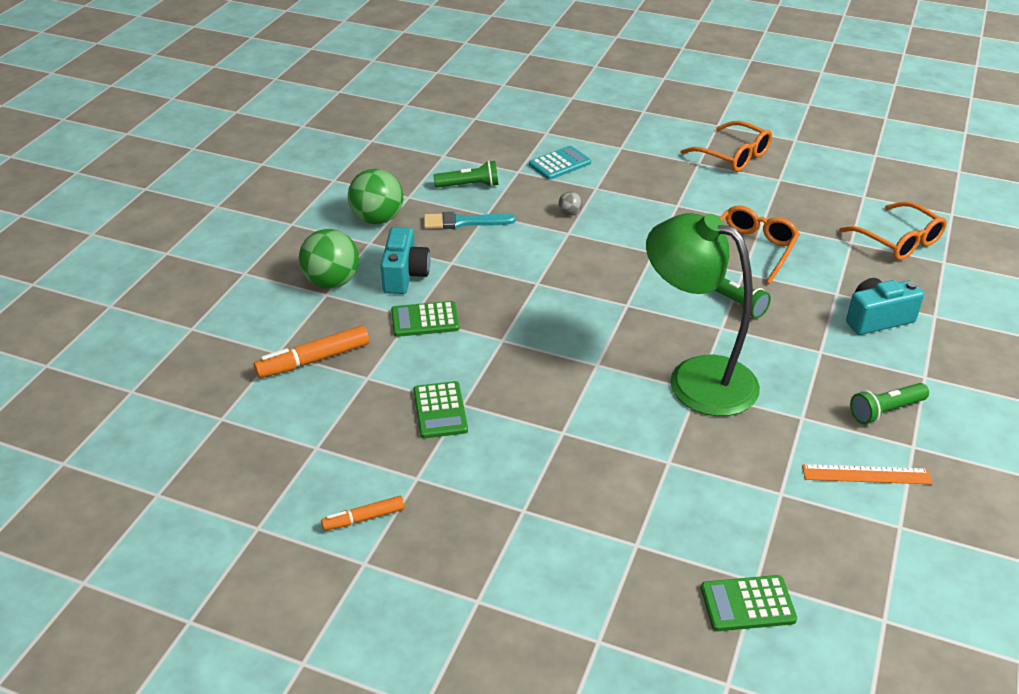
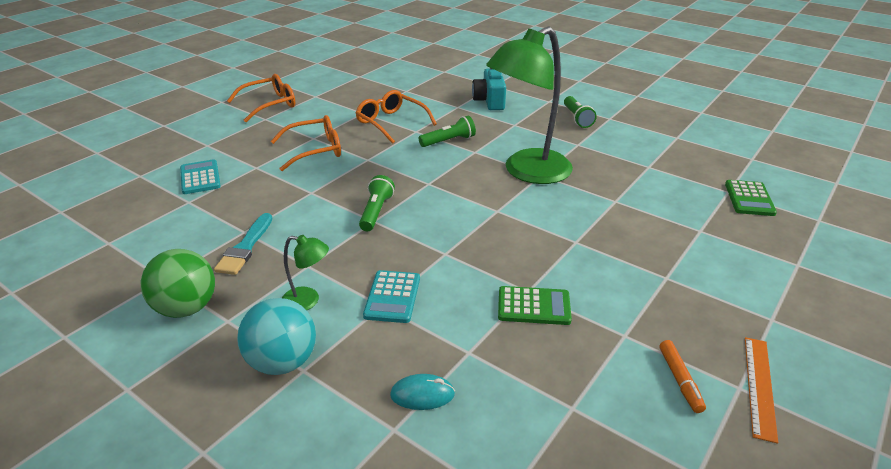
camera: 75 degrees left, 5 degrees down
(313, 360) = (422, 395): orange marker -> turquoise mouse
(332, 282) = (282, 362): green ball -> turquoise ball
(405, 275) = (308, 301): turquoise camera -> green lamp
(425, 320) = (392, 297): green calculator -> turquoise calculator
(469, 185) = (183, 234): green flashlight -> green flashlight (376, 212)
(570, 213) = (282, 186): grey ball -> none
(866, 475) = (633, 136): orange ruler -> orange ruler (760, 386)
(898, 241) = (415, 78): orange glasses -> orange glasses (315, 150)

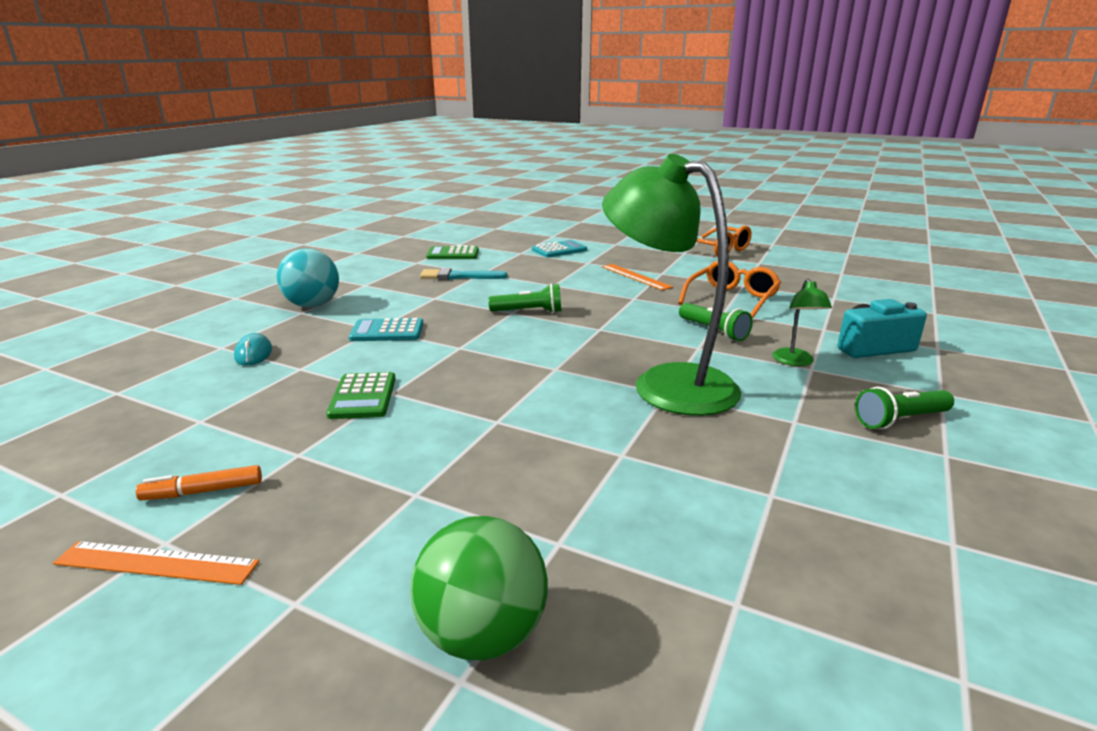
camera: 80 degrees right, 10 degrees down
(186, 308) = (381, 273): green ball -> green ball (482, 634)
(308, 301) = (385, 303): green lamp -> green lamp (795, 362)
(315, 150) = (635, 276): orange glasses -> orange ruler
(749, 198) = (722, 637): green calculator -> green calculator (453, 254)

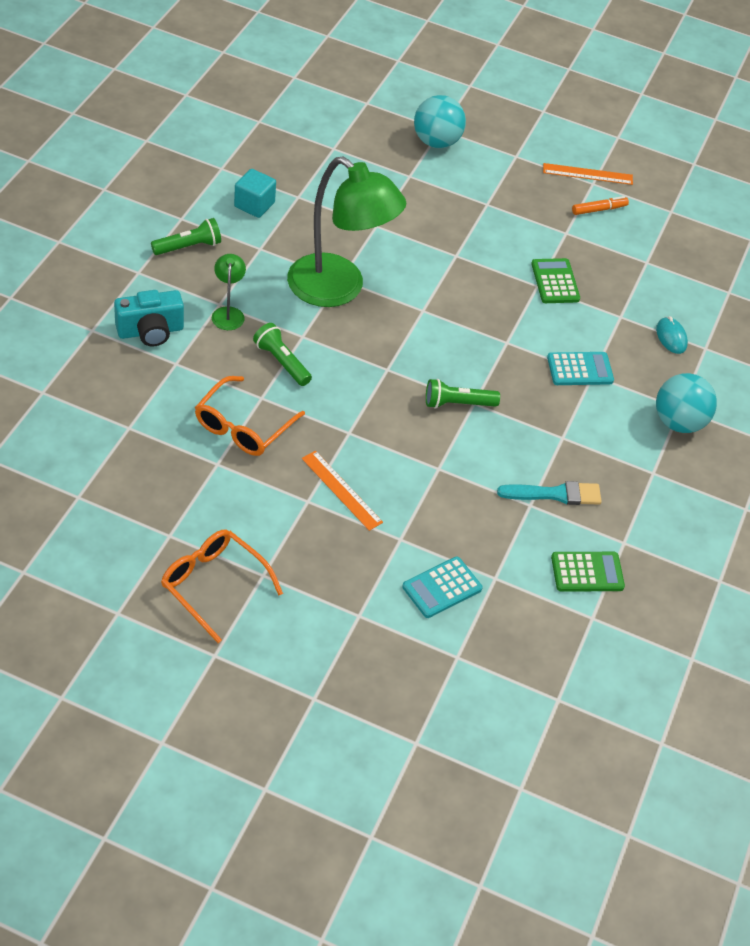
camera: 170 degrees right, 25 degrees up
(482, 634) = (436, 142): green ball -> turquoise ball
(841, 478) = (254, 205): none -> turquoise cube

